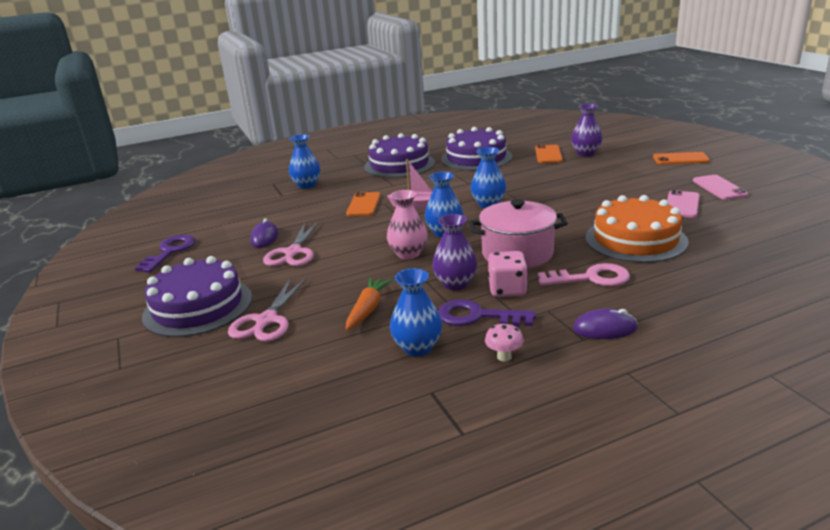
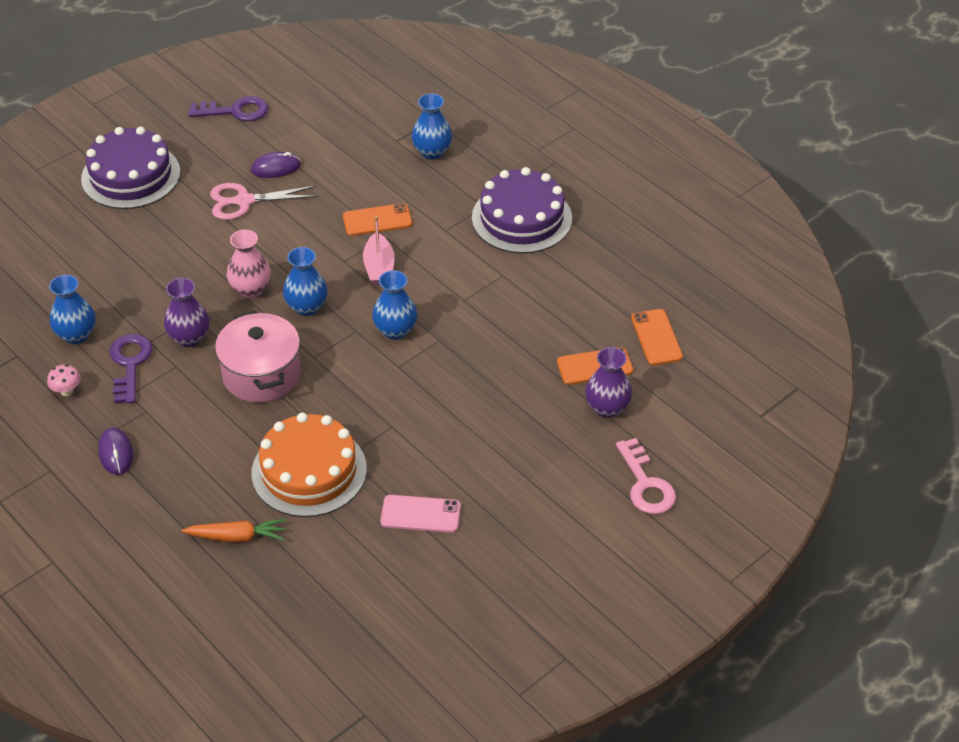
camera: 70 degrees right, 20 degrees up
(266, 321) = (111, 228): pink scissors -> none
(368, 309) = (136, 287): orange carrot -> orange carrot (237, 537)
(476, 158) = (564, 291): purple cake -> none
(507, 290) = (181, 377): pink dice -> none
(590, 278) = (211, 437): pink key -> pink key (645, 484)
(680, 159) = (602, 517): orange phone -> orange phone (656, 337)
(719, 188) = (487, 555): pink phone -> none

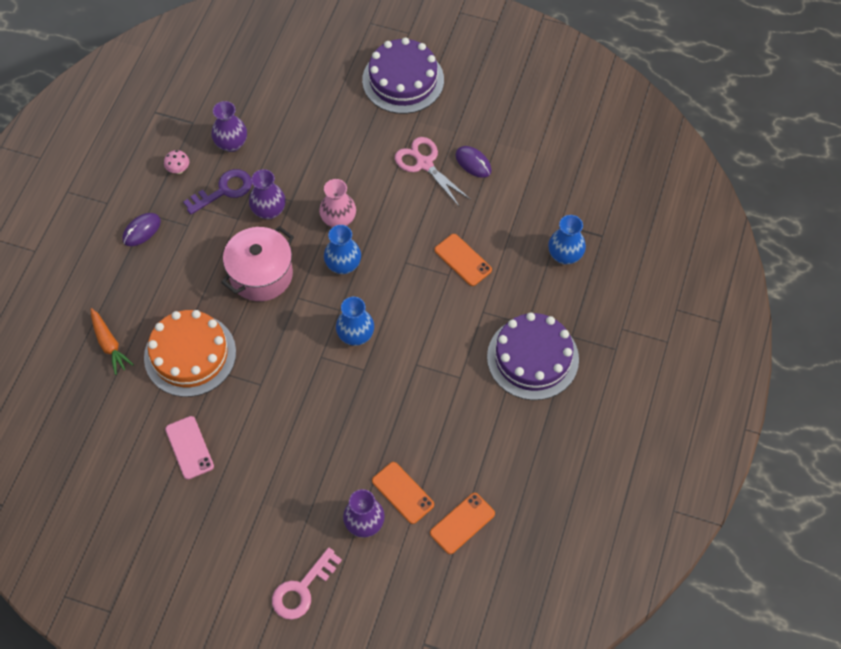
camera: 60 degrees right, 15 degrees up
(76, 335) = (231, 144): blue vase -> purple vase
(235, 111) = (516, 101): purple key -> none
(379, 267) = (413, 289): pink boat -> none

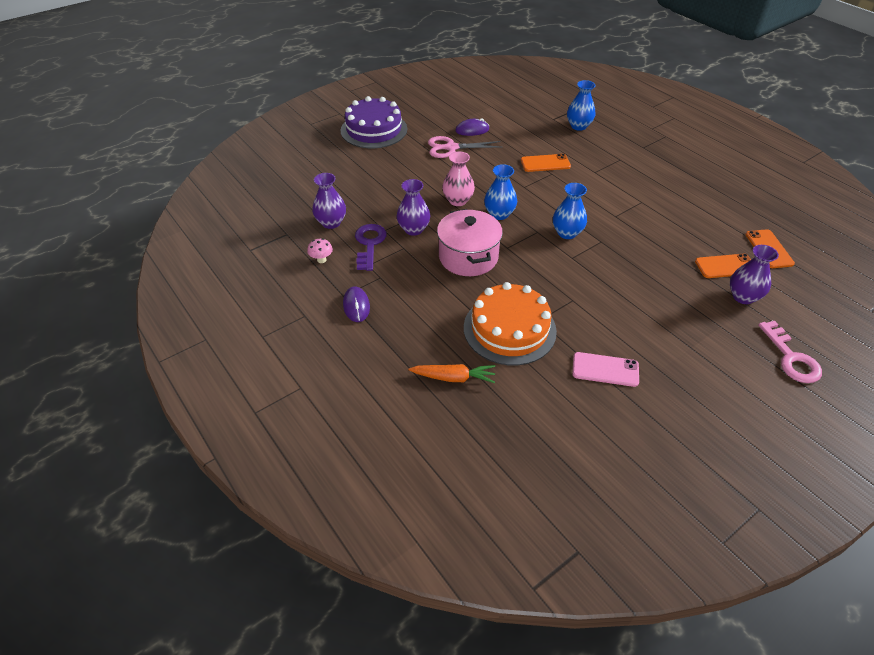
camera: 55 degrees left, 15 degrees down
(532, 358) = (648, 167): purple cake -> none

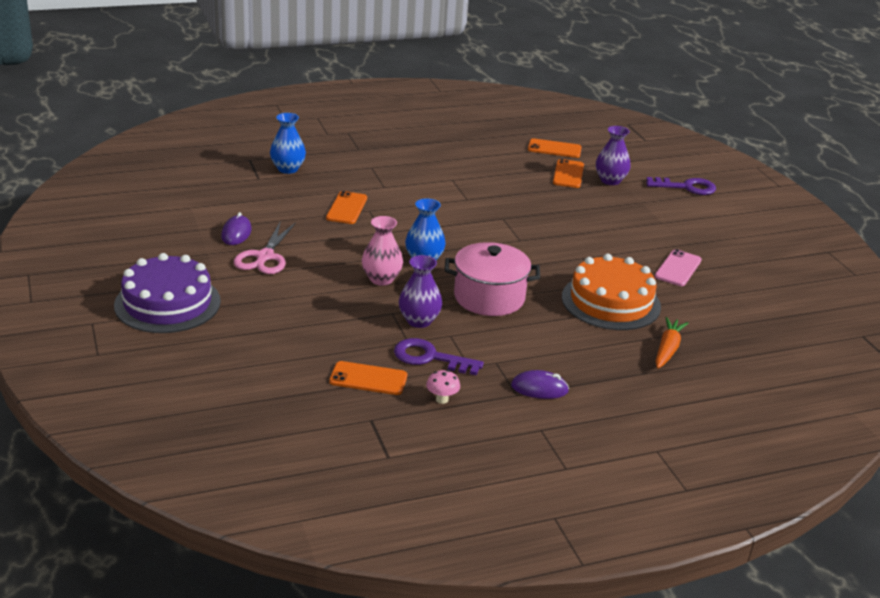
camera: 75 degrees left, 15 degrees down
(331, 223) = (368, 379): purple vase -> orange phone
(567, 233) = (480, 231): blue vase -> none
(791, 357) = (686, 187): pink key -> purple key

